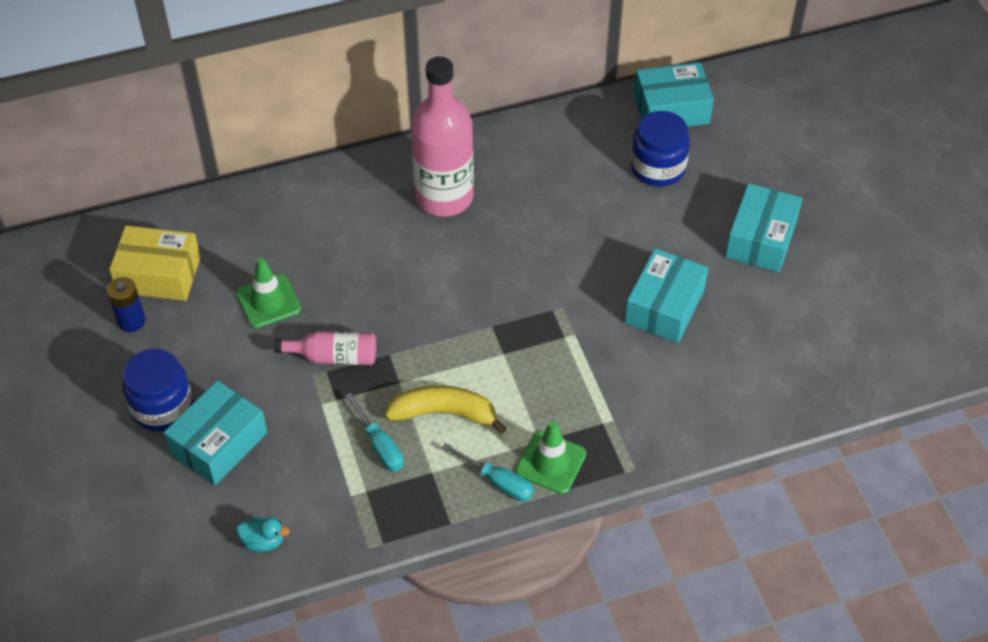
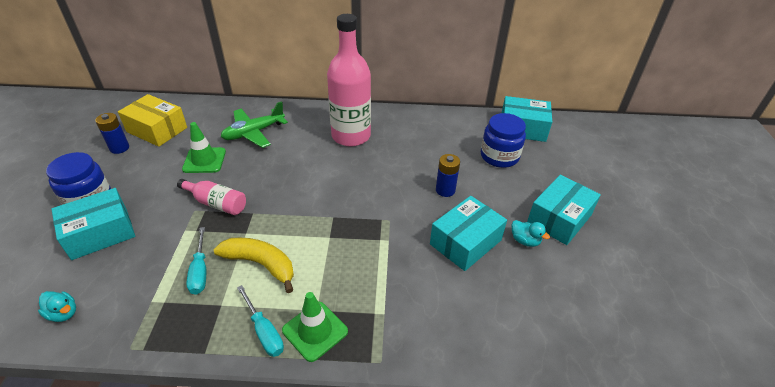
camera: 20 degrees right, 10 degrees down
(304, 235) = (253, 133): none -> green plane
(610, 243) = (445, 190): none -> blue battery
(731, 282) = (525, 241): none -> turquoise duck

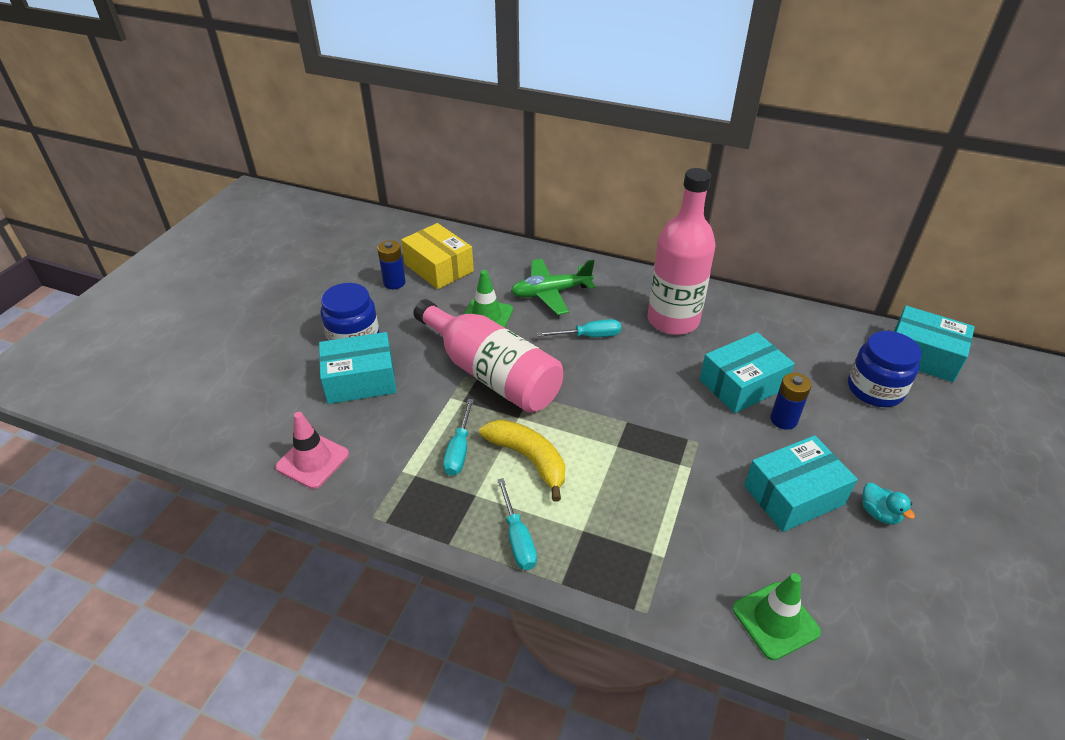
camera: 20 degrees right, 0 degrees up
(63, 313) = (313, 460): turquoise duck -> pink traffic cone
(216, 203) = (491, 373): pink bottle -> pink bottle, size x1.98
(290, 159) = (589, 336): none -> turquoise screwdriver
(315, 331) = (576, 554): green traffic cone -> green traffic cone (775, 620)
(559, 219) = (940, 496): turquoise box -> turquoise box (742, 384)

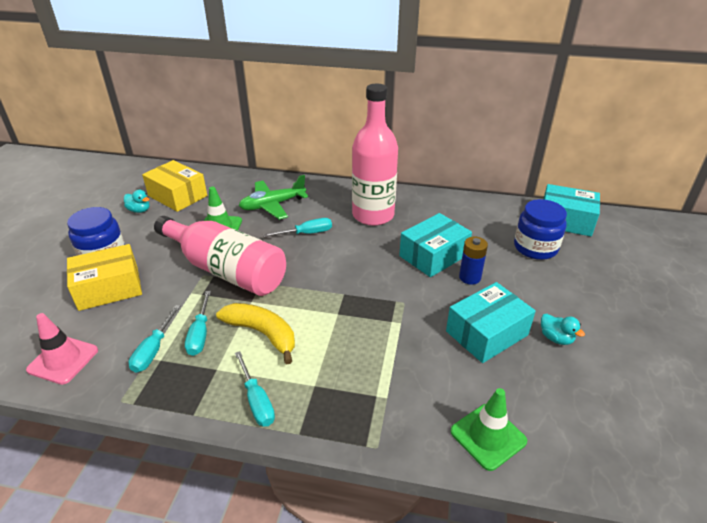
camera: 10 degrees left, 5 degrees down
(360, 380) = (109, 288): turquoise box -> yellow box
(394, 283) = (139, 210): blue battery -> turquoise duck
(408, 462) = (154, 350): none -> turquoise screwdriver

